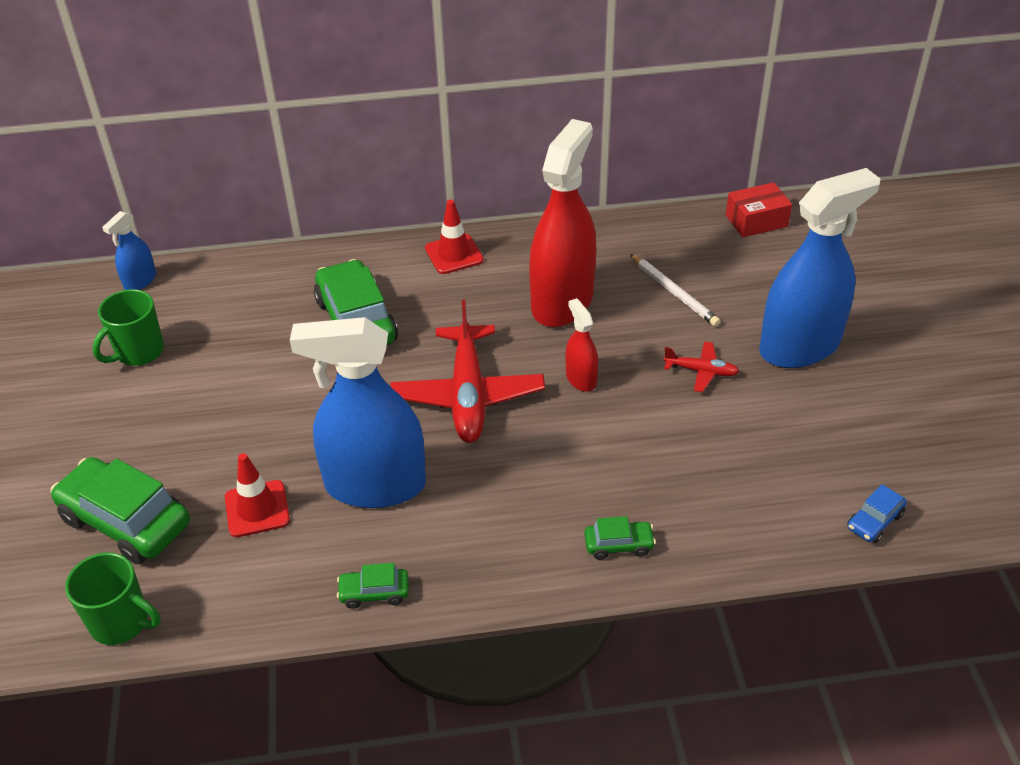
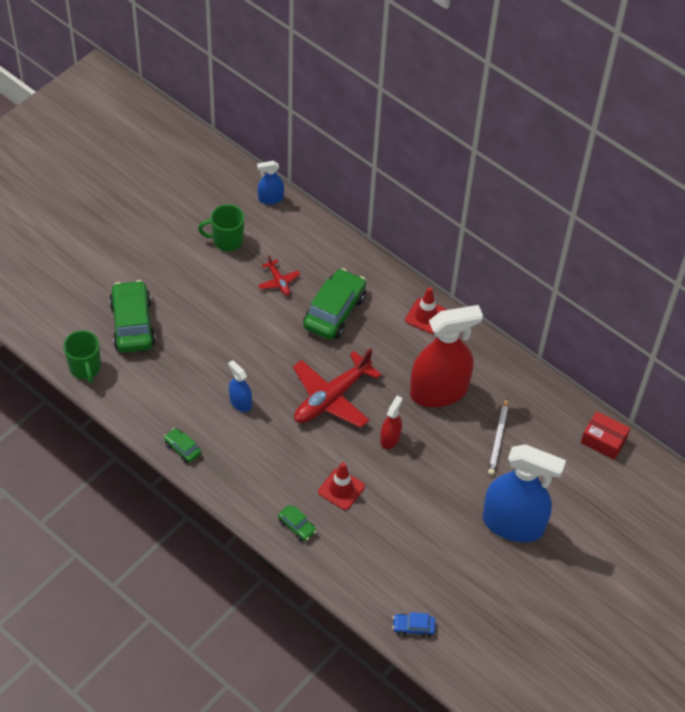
camera: 45 degrees right, 10 degrees up
(257, 509) = (184, 367): red traffic cone -> red traffic cone (341, 489)
(375, 485) = (240, 402): blue spray bottle -> blue spray bottle, size x0.45
(701, 371) = (448, 489): red plane -> red plane (279, 282)

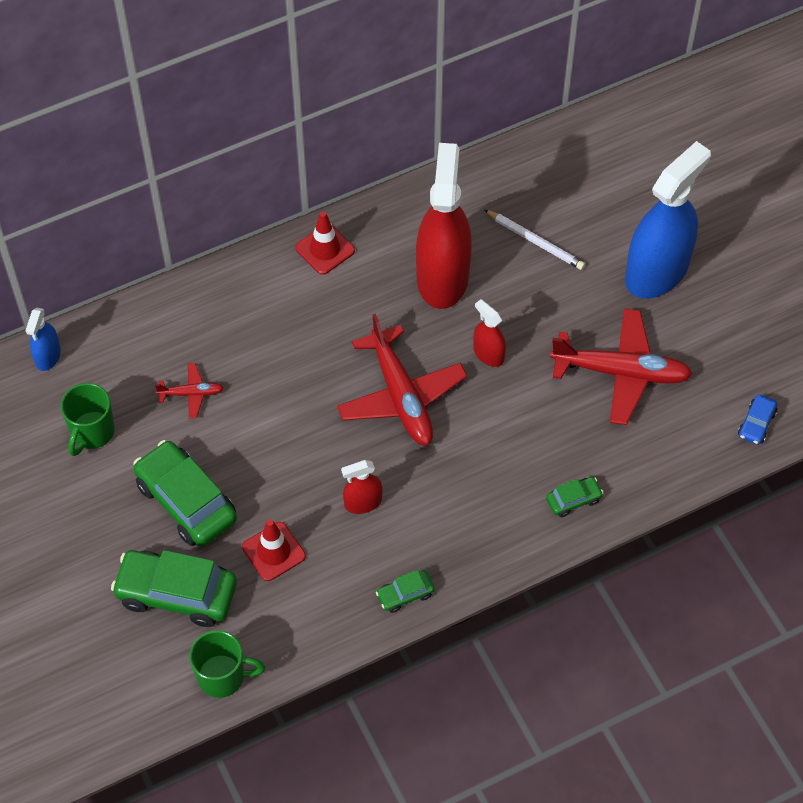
camera: 65 degrees left, 5 degrees up
(240, 402) = (363, 502): blue spray bottle -> red spray bottle
(334, 312) = (270, 346): green car -> green car (186, 501)
(341, 489) = (539, 432): red traffic cone -> red traffic cone (273, 551)
(415, 526) = (621, 372): none -> red plane
(603, 441) = (581, 140): red box -> none

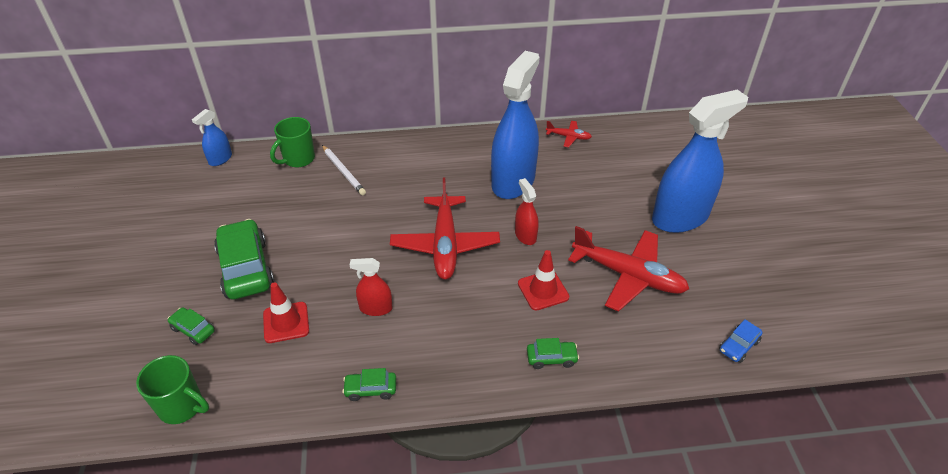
camera: 20 degrees right, 15 degrees down
(92, 432) = (214, 208): green mug -> green mug (298, 159)
(176, 594) = (193, 330): green car -> green car, size x0.47
(191, 393) = (297, 203): red plane -> red plane (568, 137)
(325, 249) = (439, 147): red traffic cone -> red traffic cone (543, 290)
(442, 277) = (513, 181): red spray bottle -> blue spray bottle
(535, 241) = (591, 177): white pencil -> white pencil (343, 171)

